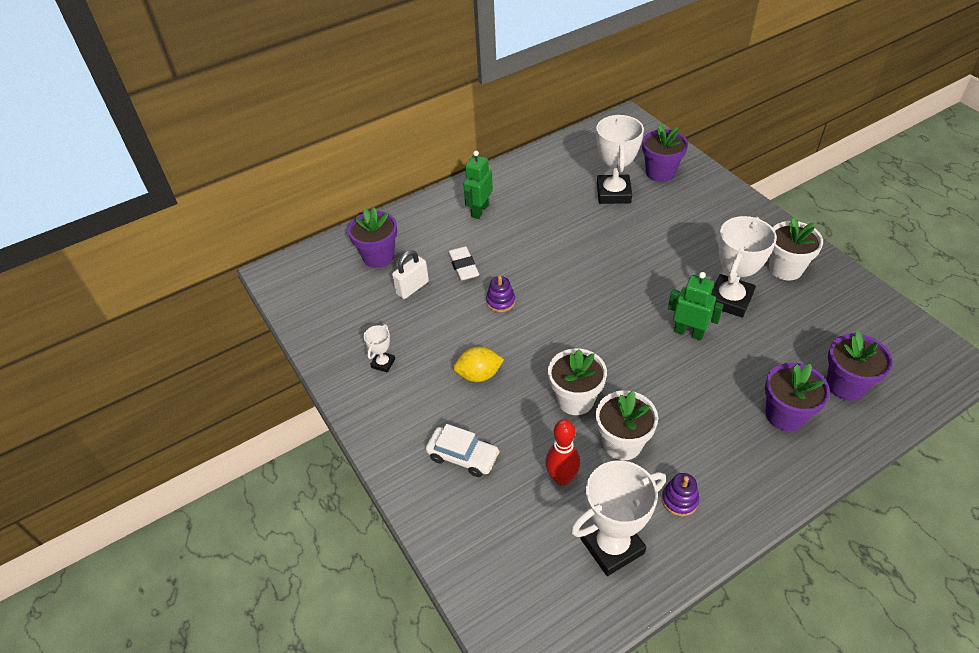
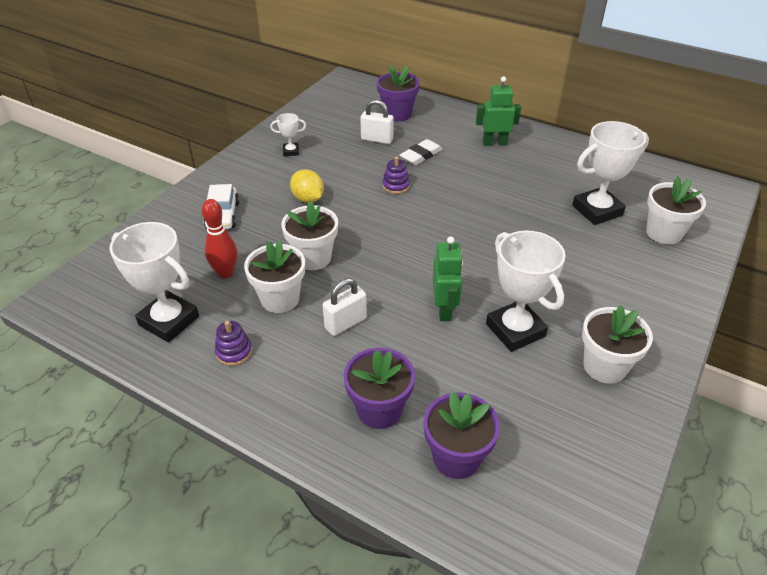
camera: 60 degrees right, 5 degrees down
(660, 172) = (664, 233): purple flower pot -> white flower pot
(676, 404) = (345, 323): none -> white padlock
(730, 299) = (515, 330): white trophy -> white trophy turned 60 degrees clockwise

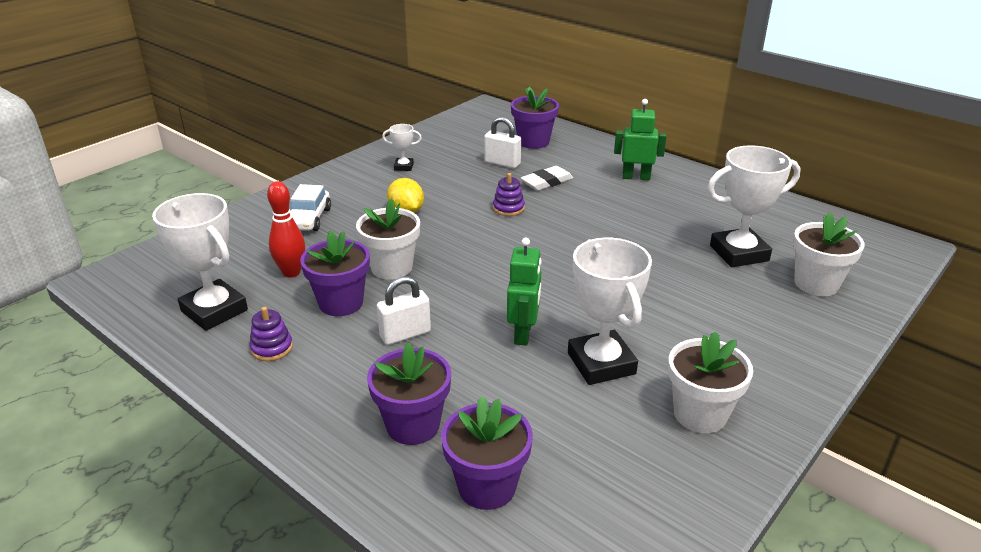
camera: 10 degrees right, 10 degrees down
(280, 299) = (341, 303): white flower pot -> purple flower pot

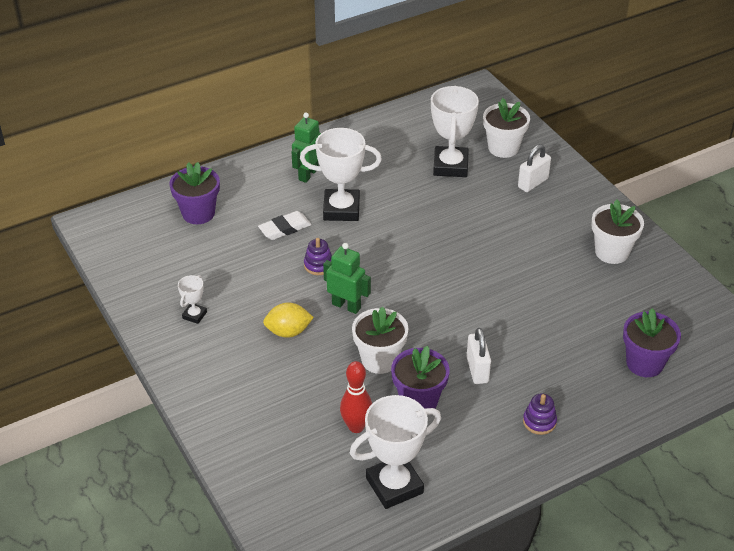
camera: 70 degrees left, 10 degrees up
(272, 348) = (464, 452): purple stacking toy -> purple stacking toy (539, 422)
(309, 219) = (264, 402): white car -> none
(413, 425) = (580, 386): purple flower pot -> none
(502, 163) = (230, 246): white padlock -> white padlock (533, 183)
(523, 333) = (502, 306): green robot -> green robot (346, 306)
(547, 182) = (285, 228): white eraser -> white eraser turned 75 degrees clockwise
(601, 363) = (549, 278): white trophy -> white trophy (341, 209)

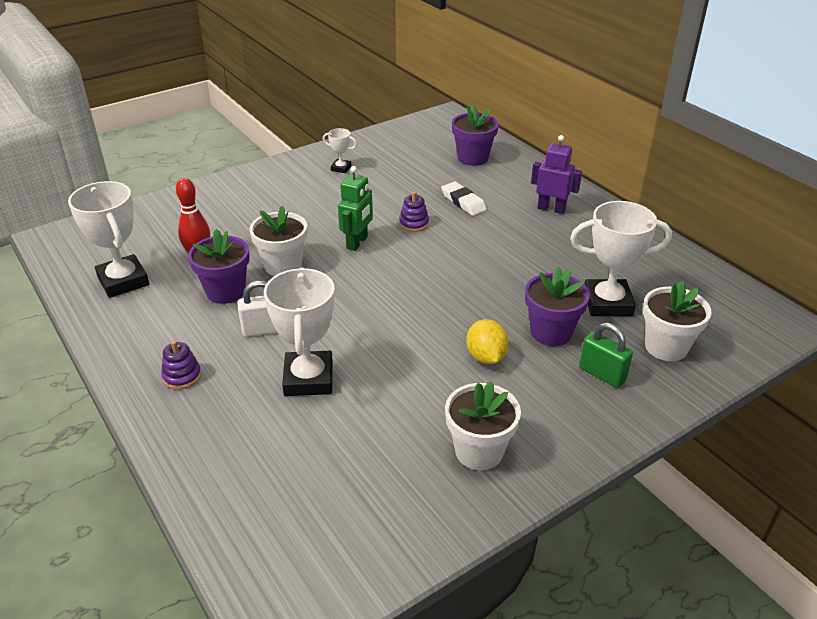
camera: 85 degrees right, 5 degrees down
(288, 332) = (321, 214): yellow lemon -> yellow lemon (486, 357)
(308, 174) = (551, 209): green robot -> purple robot
(341, 209) = (502, 232): white trophy -> white trophy (308, 379)
(533, 183) = (602, 374): white padlock -> green padlock
(644, 363) = (264, 476): purple flower pot -> purple flower pot (551, 332)

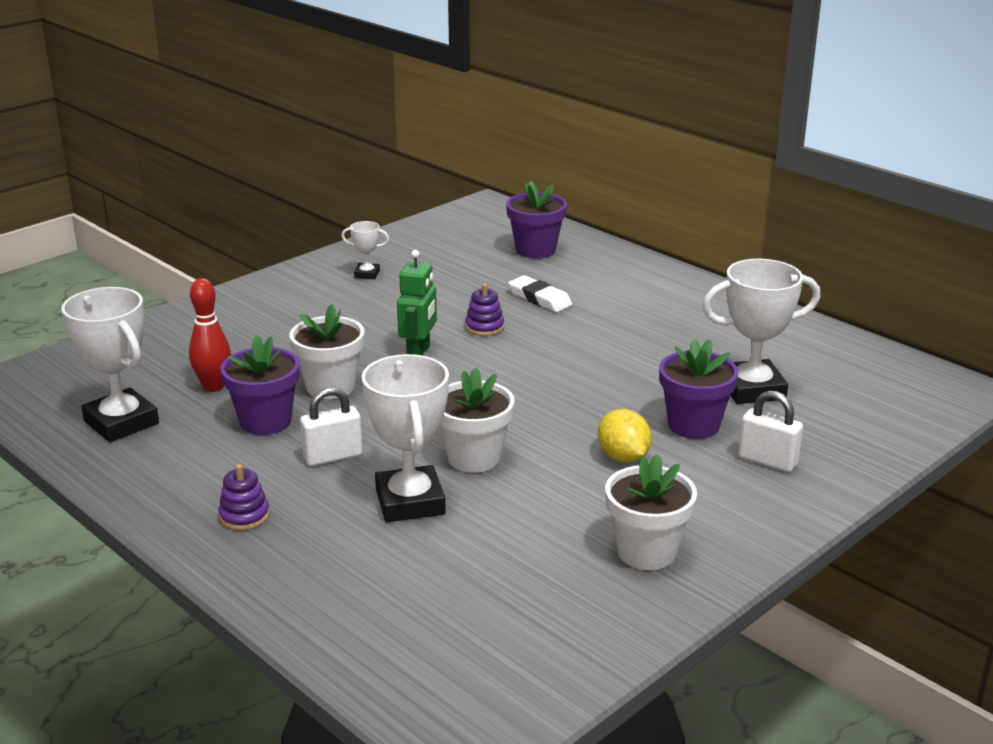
camera: 10 degrees left, 10 degrees down
(551, 209) = (653, 297): purple robot -> none
(602, 374) = (767, 461): green padlock -> white padlock
(666, 347) = (834, 426): white flower pot -> white flower pot (474, 458)

